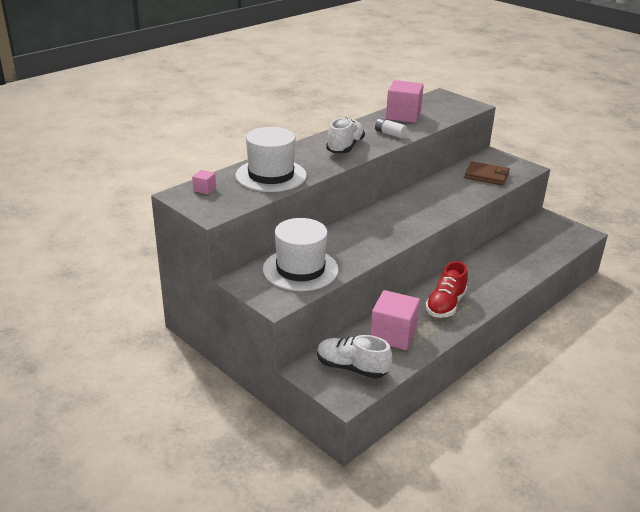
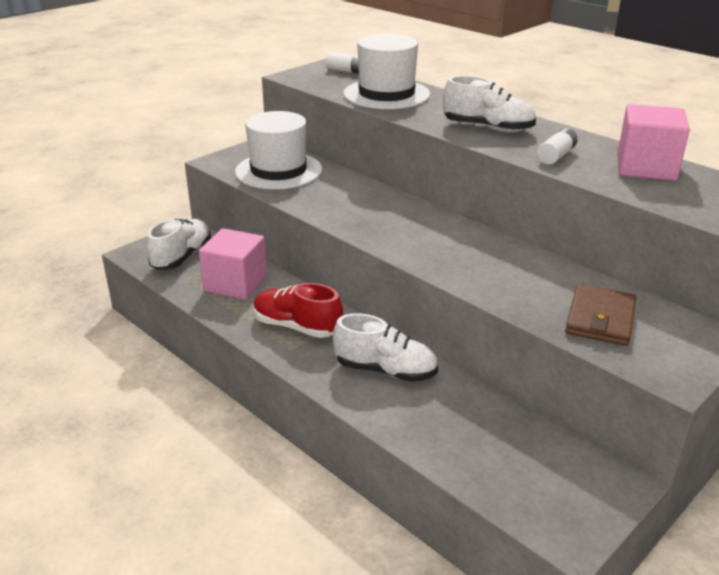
camera: 90 degrees right, 0 degrees up
(204, 189) = (346, 71): pink cube -> white battery
(483, 272) = (386, 370): none -> white shoe

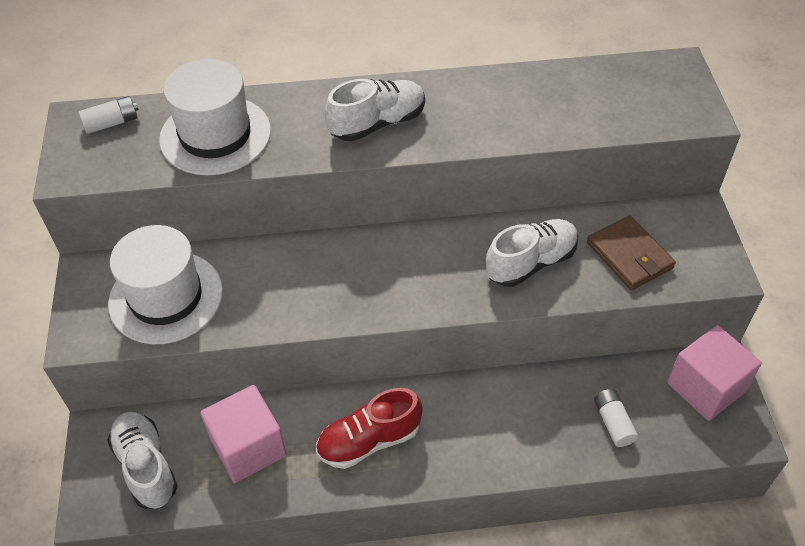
camera: 50 degrees left, 20 degrees up
(386, 370) = (489, 416): white shoe -> white shoe (531, 263)
(556, 156) = (477, 124): white battery -> white battery (613, 422)
(646, 167) = (550, 90): pink cube -> pink cube (705, 387)

